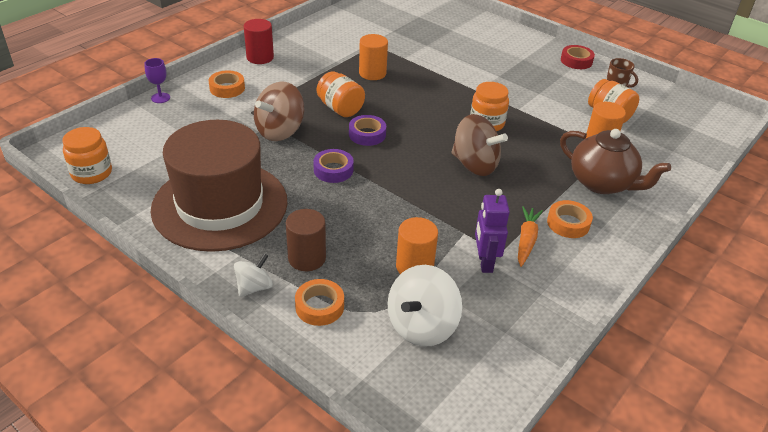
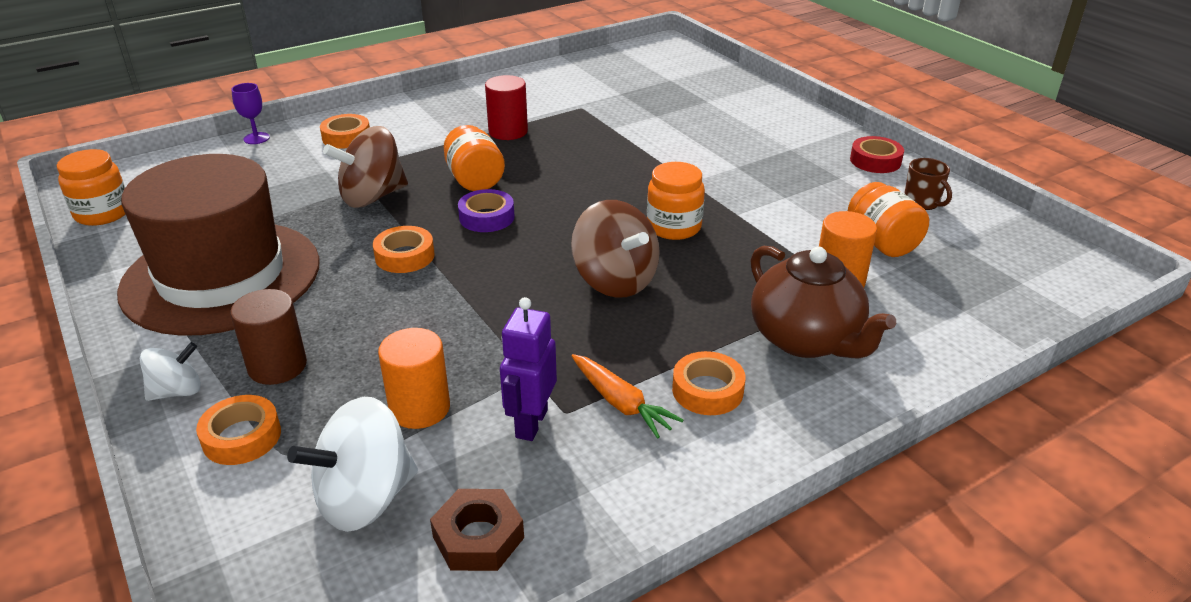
camera: 20 degrees right, 5 degrees down
(260, 57) = (417, 106): red cylinder -> red cylinder (508, 131)
(333, 170) = (405, 256): purple tape -> orange tape
(372, 73) = (552, 142): orange cylinder -> none
(500, 332) = (478, 537): none -> brown nut
(526, 240) = (621, 403): orange carrot -> orange carrot turned 105 degrees clockwise

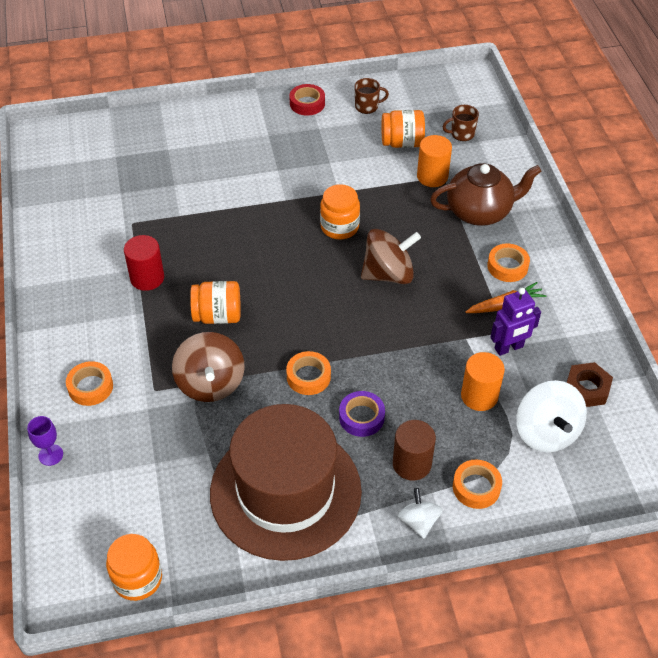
camera: 70 degrees left, 15 degrees up
(486, 217) = (277, 320): purple tape -> purple tape (361, 417)
(531, 423) = (509, 348): purple robot -> purple robot turned 60 degrees counterclockwise
(960, 291) = (461, 134): none -> brown mug

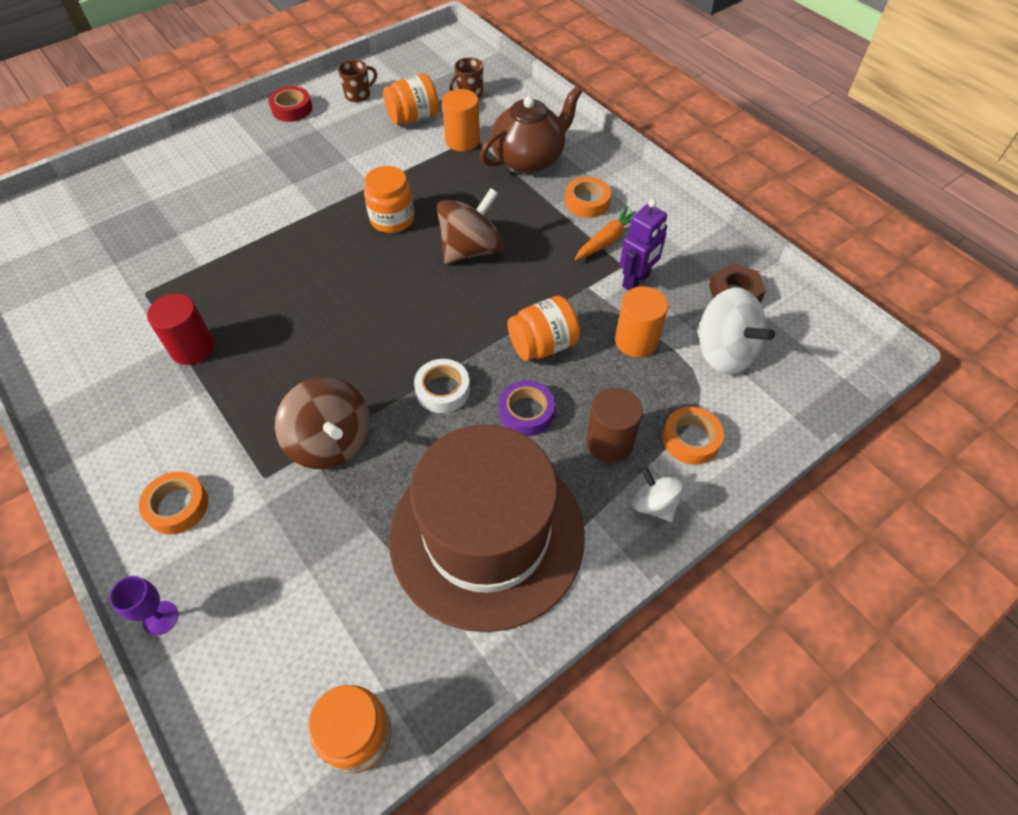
camera: 25 degrees left, 5 degrees up
(217, 316) = (301, 361): orange jar -> orange jar (542, 345)
(308, 377) = (443, 390): orange tape -> white tape

